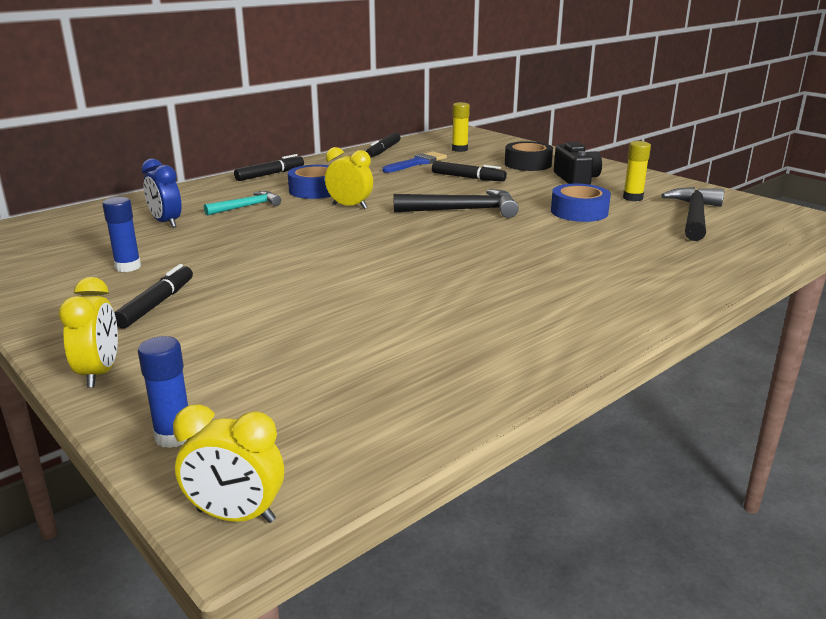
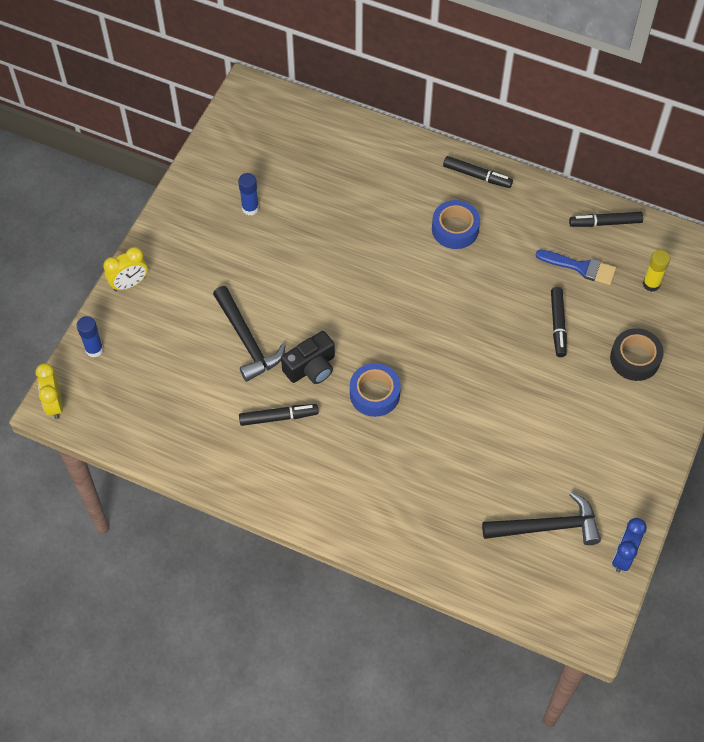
camera: 65 degrees right, 35 degrees up
(156, 304) = (210, 257): black marker -> black marker (278, 417)
(166, 223) = (331, 178): blue clock -> blue clock (623, 556)
(246, 207) = (390, 205): turquoise hammer -> none
(350, 206) = (430, 272): yellow clock -> none
(462, 210) = (465, 352): black hammer -> black hammer (247, 340)
(576, 179) = (607, 412): black camera -> black camera (311, 367)
(579, 212) = (510, 437): blue tape -> blue tape (374, 394)
(632, 198) = (574, 470): yellow glue stick -> none

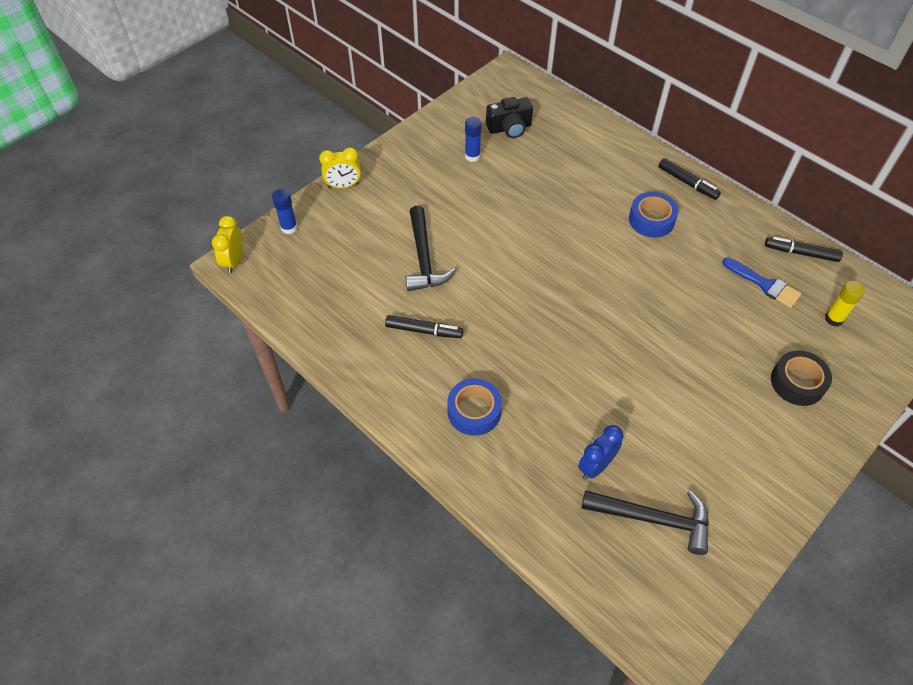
camera: 20 degrees right, 5 degrees down
(311, 367) = (472, 297): black camera -> black camera (509, 128)
(374, 394) = (522, 337): blue tape -> blue tape (474, 411)
(558, 325) = (725, 328): black marker -> none
(623, 556) = (728, 578): blue clock -> blue clock (595, 466)

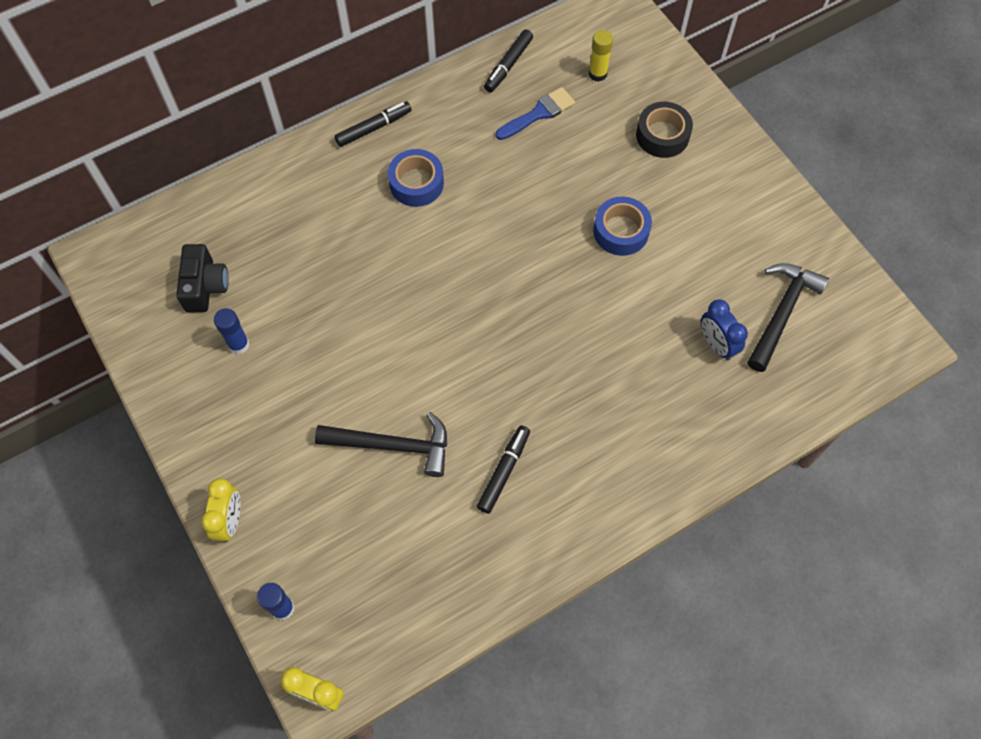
camera: 75 degrees left, 10 degrees up
(474, 411) = (626, 444): blue tape -> blue tape (621, 231)

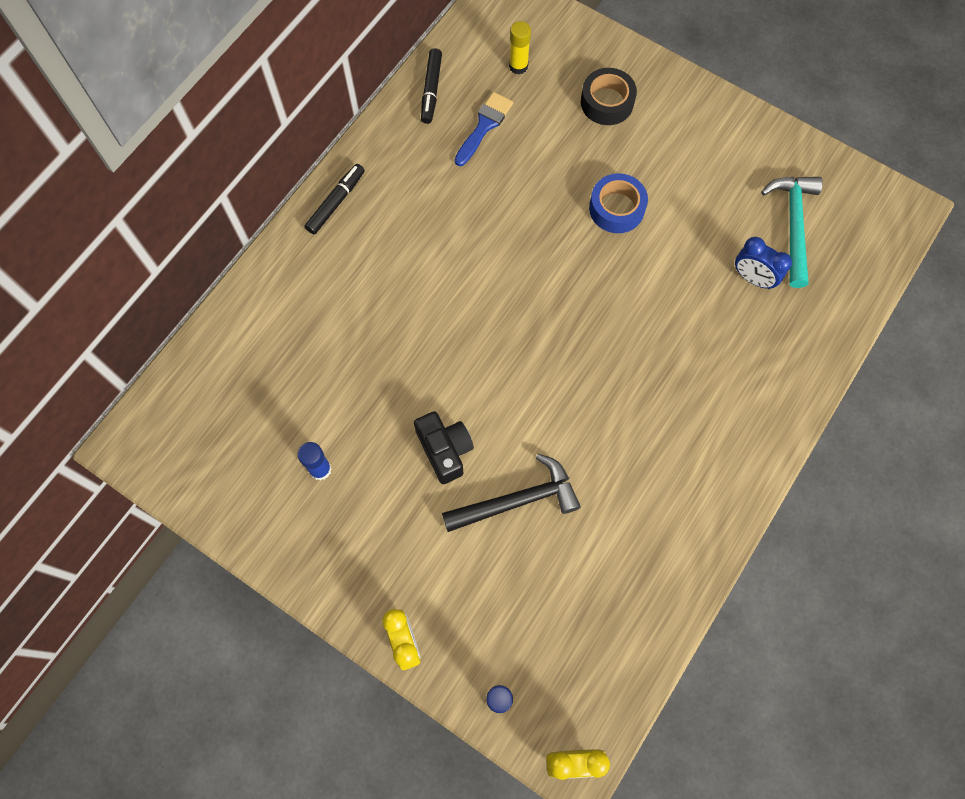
camera: 25 degrees left, 5 degrees up
(205, 286) = (256, 427): black camera -> black camera (445, 450)
(416, 183) = (406, 240): blue tape -> none
(504, 471) = (629, 478): black marker -> none
(781, 313) = (793, 225): black hammer -> turquoise hammer

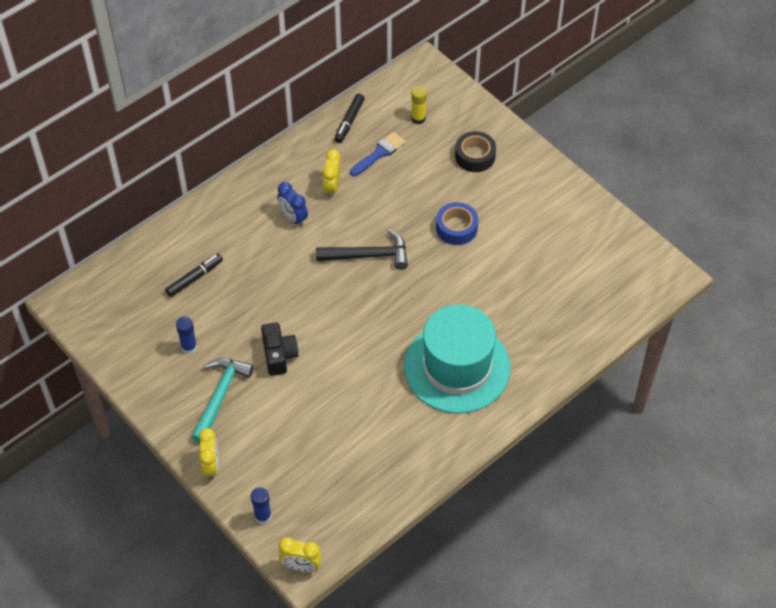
camera: 15 degrees right, 15 degrees down
(336, 202) = (256, 181): black marker -> black marker (194, 278)
(438, 188) = (332, 187): none -> yellow clock
(517, 500) = (318, 398): black hammer -> black hammer (368, 255)
(682, 408) = (457, 367): none -> turquoise hat
(753, 278) = (540, 295): blue clock -> blue clock (293, 218)
(793, 225) = (583, 267): turquoise hammer -> turquoise hammer (220, 396)

